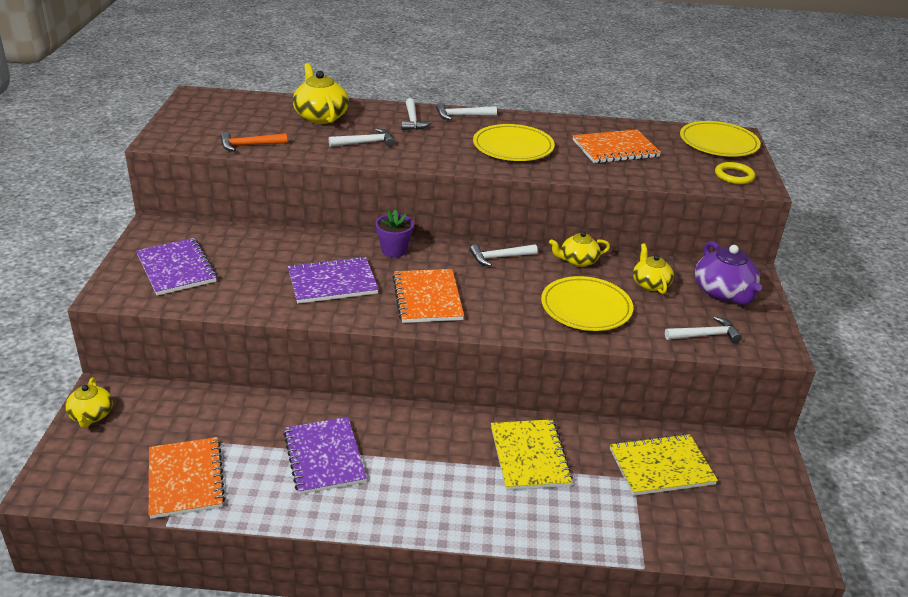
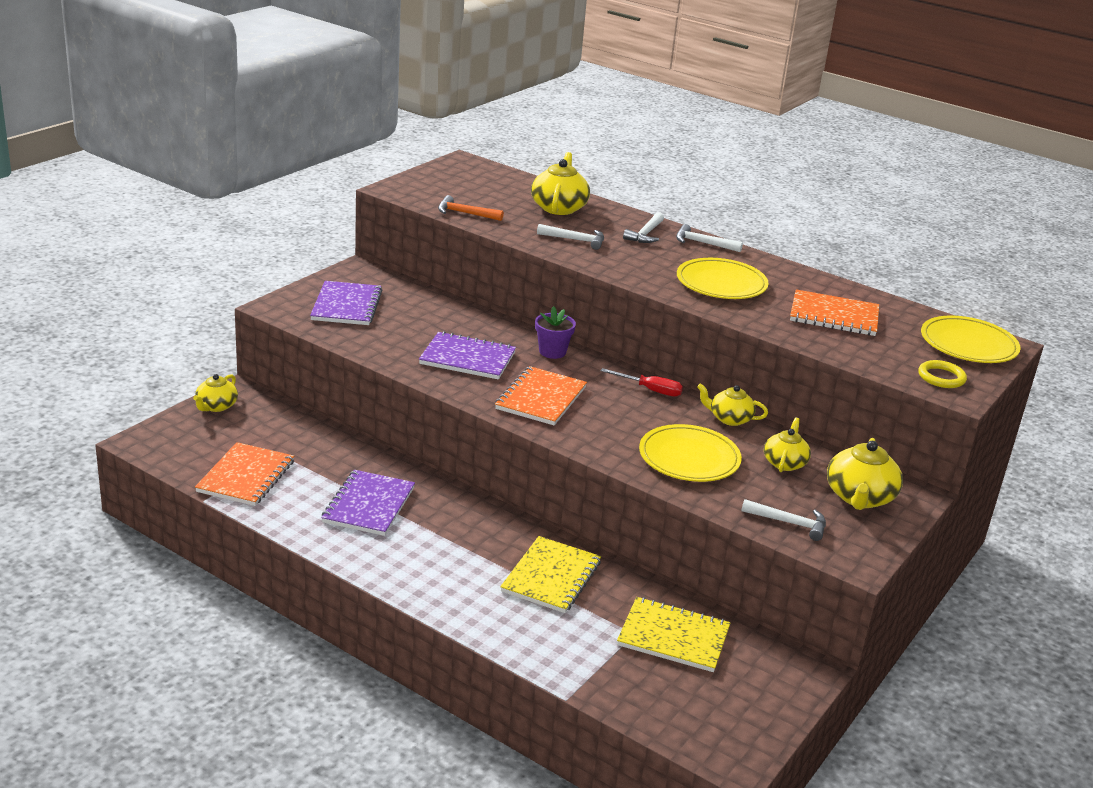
camera: 30 degrees right, 5 degrees down
(499, 257) = (650, 390): white hammer -> red screwdriver
(723, 293) = (859, 497): purple teapot -> yellow teapot

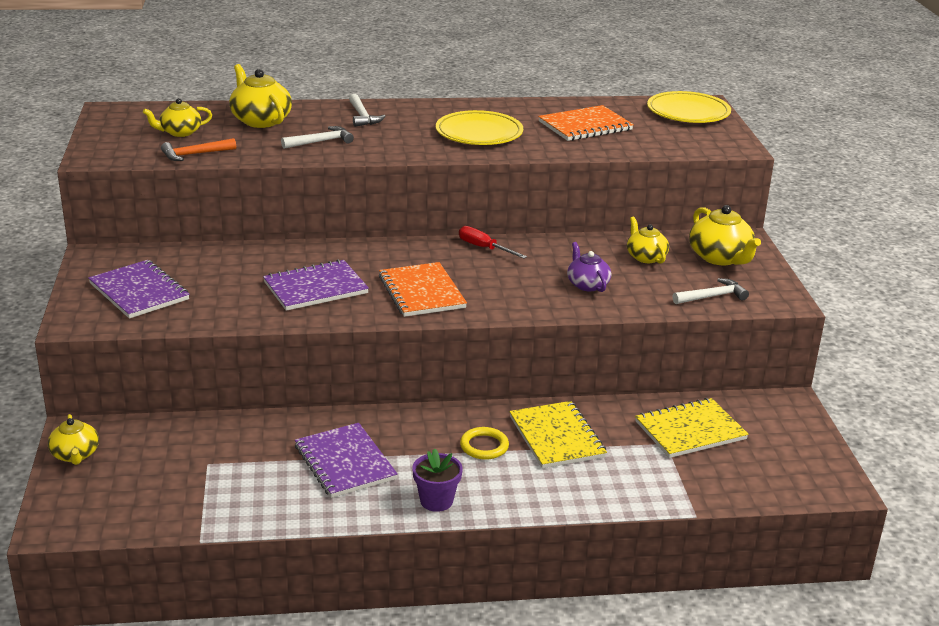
camera: 40 degrees left, 0 degrees up
(246, 476) = (204, 499): orange notebook -> none
(552, 352) = (370, 252): purple flower pot -> purple flower pot (436, 501)
(650, 390) = (484, 248): red screwdriver -> red screwdriver turned 120 degrees counterclockwise
(689, 458) = (587, 284): yellow plate -> purple teapot
(703, 243) = (414, 107): white hammer -> none
(729, 419) = (566, 243): yellow teapot -> yellow teapot (180, 132)
(941, 377) = (712, 140): yellow ring -> yellow ring (484, 446)

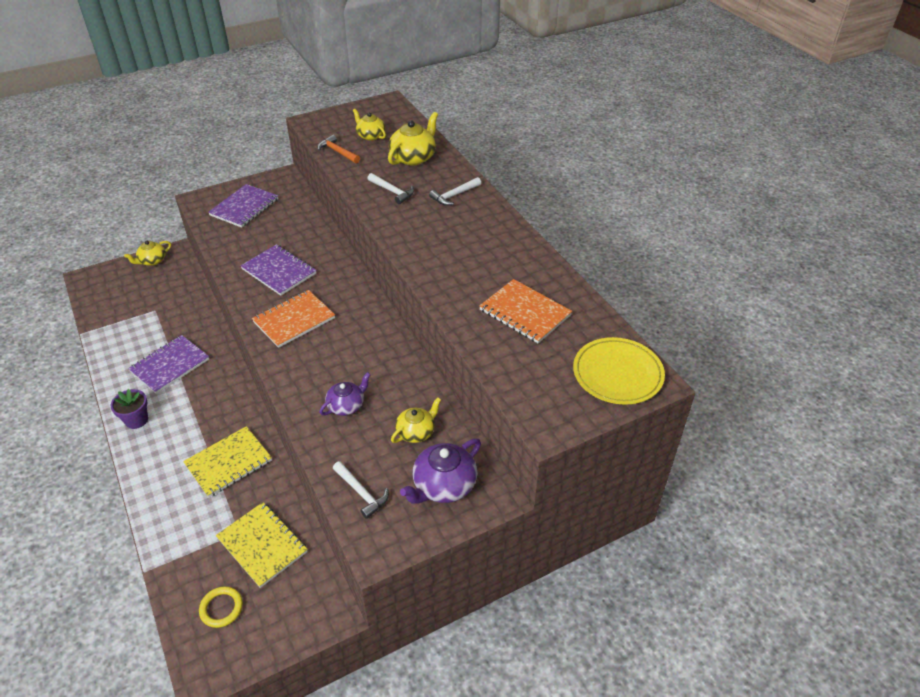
camera: 70 degrees right, 15 degrees up
(479, 133) = (463, 258): yellow plate -> none
(484, 248) = (380, 332): red screwdriver -> none
(484, 446) = (206, 426): yellow ring -> yellow ring (221, 608)
(720, 258) = (443, 485): yellow teapot -> purple teapot

